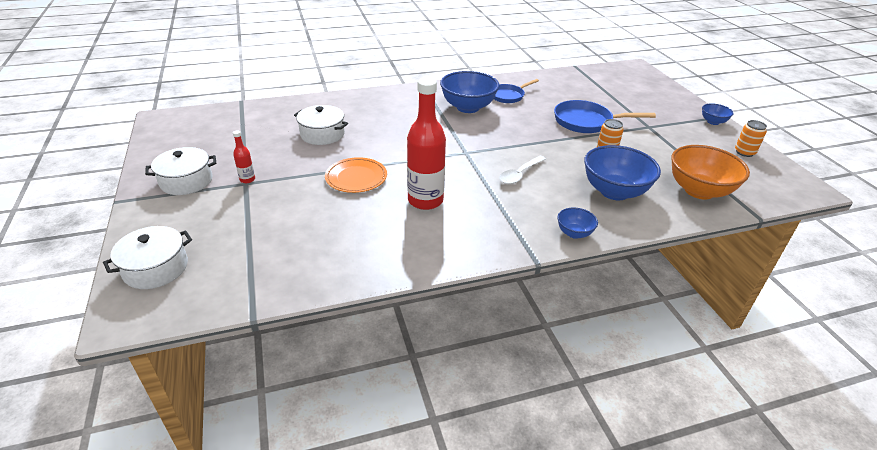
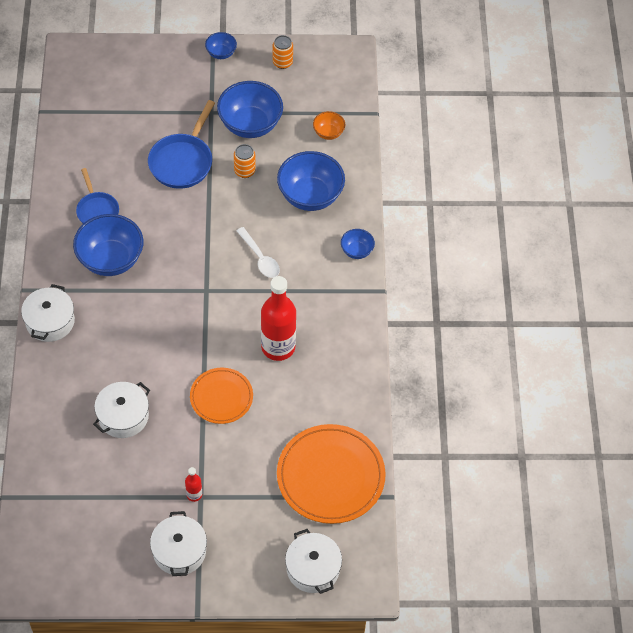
camera: 75 degrees left, 20 degrees up
(277, 262) = (330, 476): none -> orange plate
(398, 94) = (50, 321): none -> white pot
(658, 147) = (250, 124): none -> blue bowl
(699, 191) = (328, 133): orange bowl -> orange bowl, size x0.50

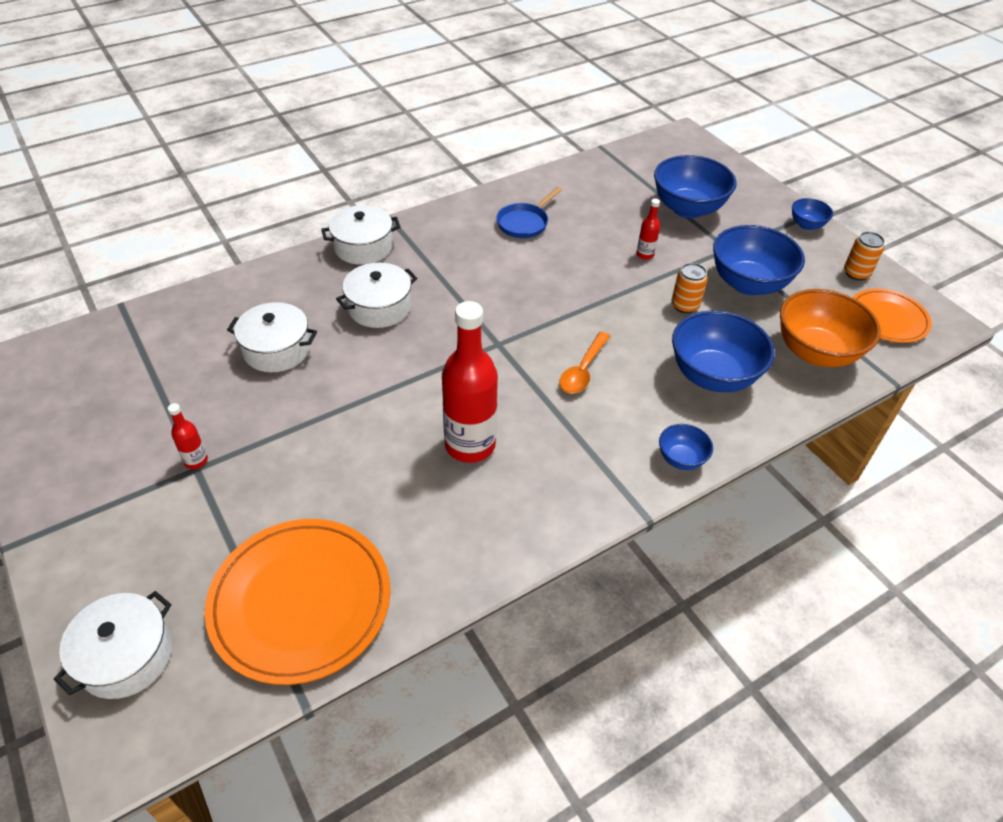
camera: 60 degrees right, 10 degrees down
(111, 259) = (474, 256): blue bowl -> blue bowl (688, 208)
(179, 551) = (101, 484): white pot -> white pot (379, 307)
(182, 161) = (645, 255): blue pan -> red bottle
(221, 397) = (357, 423): orange plate -> orange plate (887, 318)
(260, 258) = (583, 370): white spoon -> orange spoon
(328, 133) = (816, 352): orange bowl -> orange bowl, size x2.02

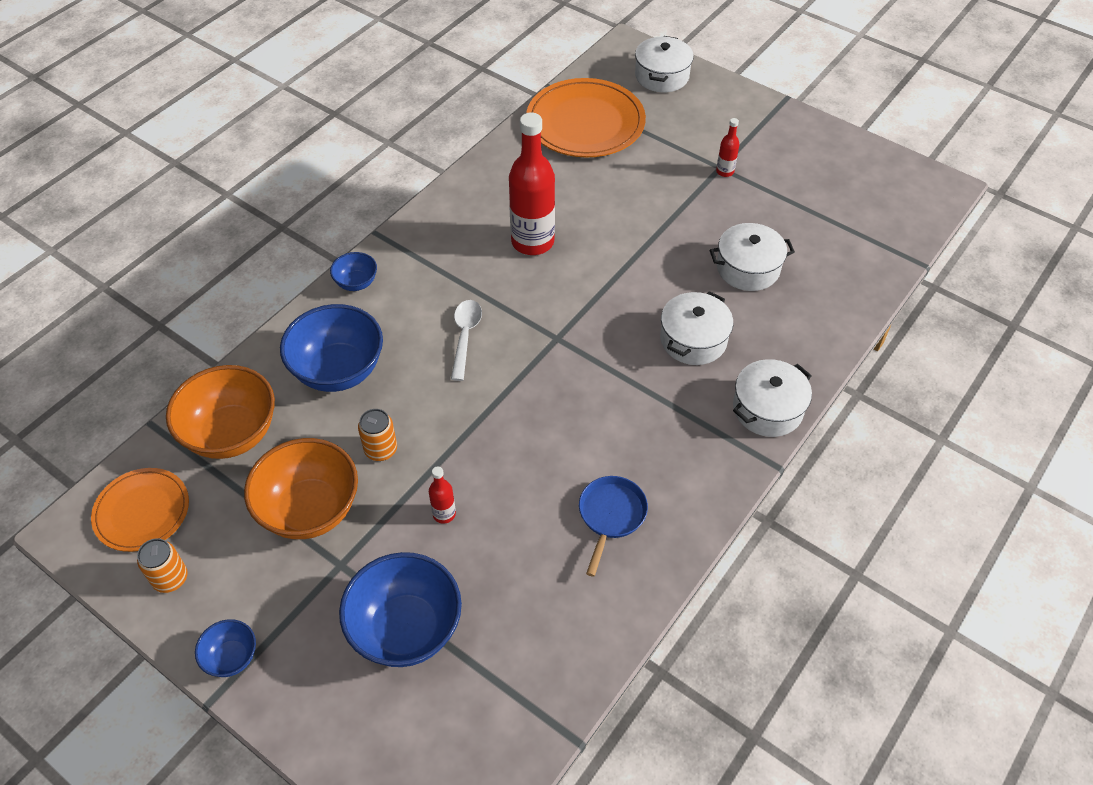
camera: 160 degrees right, 5 degrees up
(583, 370) = (465, 336): orange spoon -> white spoon
(748, 284) = (310, 510): blue bowl -> orange bowl

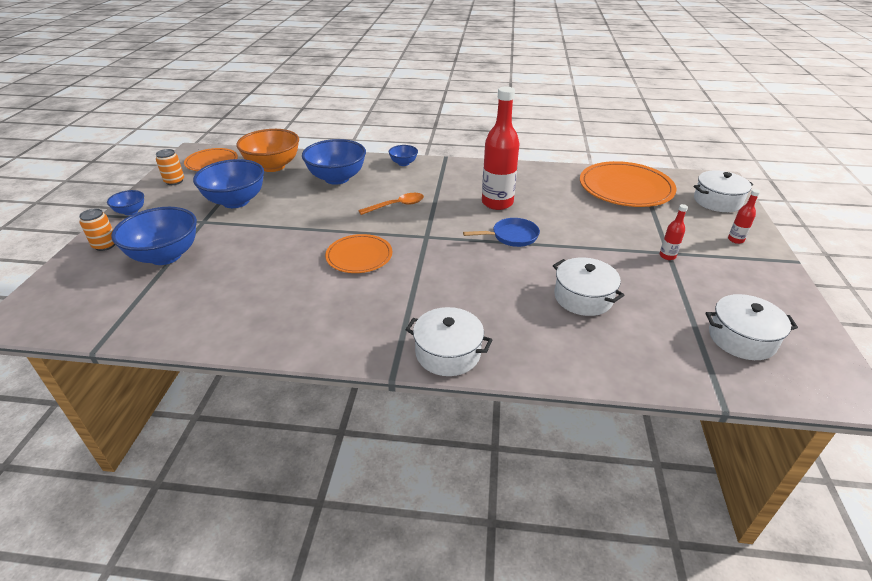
camera: 60 degrees right, 15 degrees down
(310, 510) = (236, 201): orange bowl -> blue bowl
(381, 450) = (290, 207): orange can -> orange can (105, 245)
(444, 514) = (255, 242): red bottle -> red bottle (735, 240)
(465, 336) = (396, 206): white spoon -> orange spoon
(554, 417) = (359, 256): none -> orange plate
(611, 516) = (290, 305): blue pan -> blue pan (512, 236)
(693, 340) = (482, 293): white pot -> white pot (741, 338)

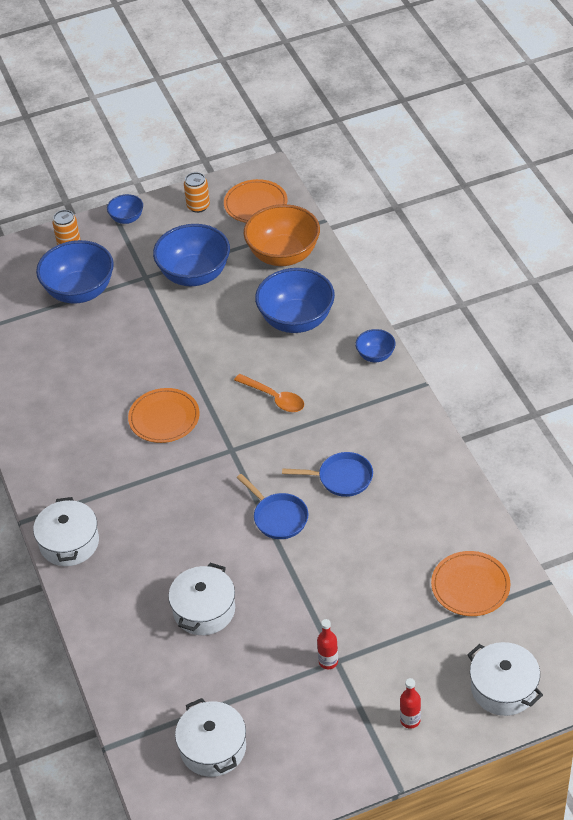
camera: 65 degrees right, 10 degrees up
(497, 203) = (341, 478): red bottle -> blue pan
(625, 188) = (470, 586): orange plate -> orange plate, size x0.60

